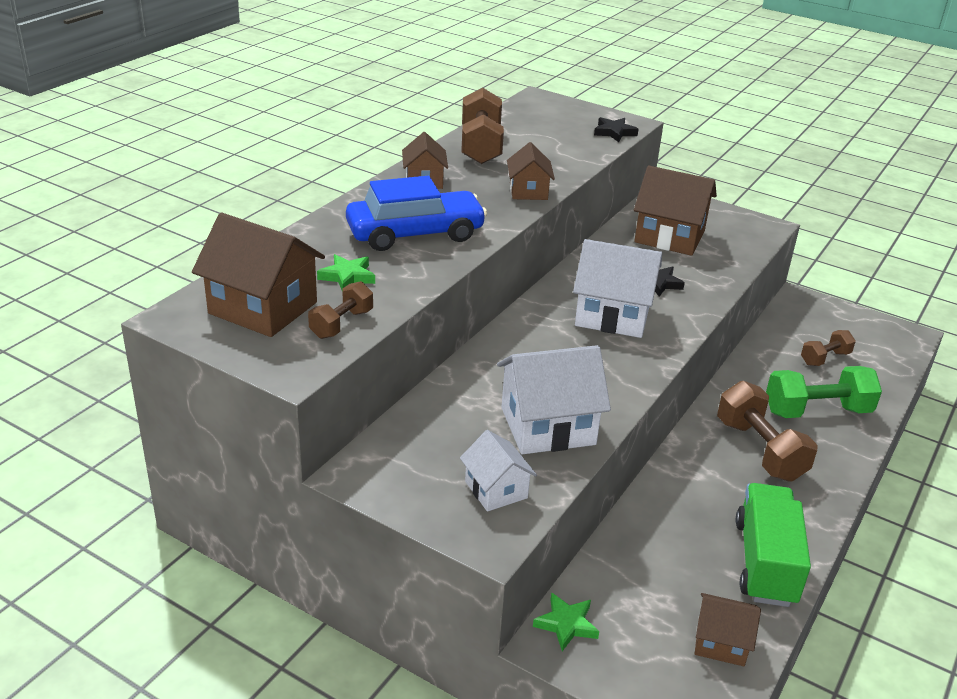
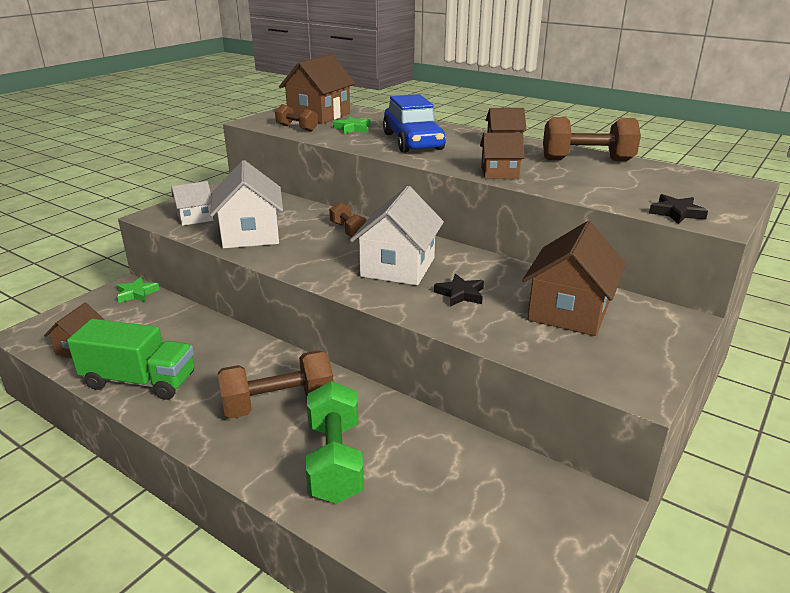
camera: 95 degrees right, 5 degrees down
(825, 358) = (445, 495): brown dumbbell -> brown dumbbell (348, 231)

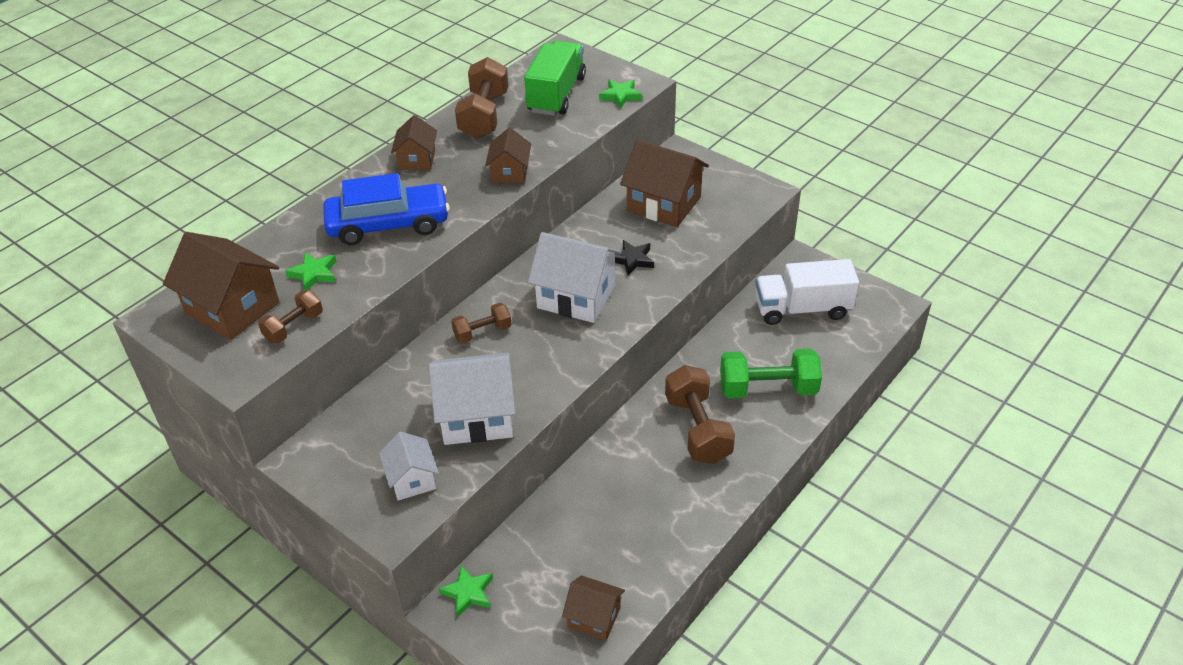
camera: 85 degrees left, 15 degrees up
(139, 381) = (660, 544): green truck -> green truck (556, 94)
(490, 502) = (802, 309): none -> white truck
(676, 213) = (620, 96): black star -> green star

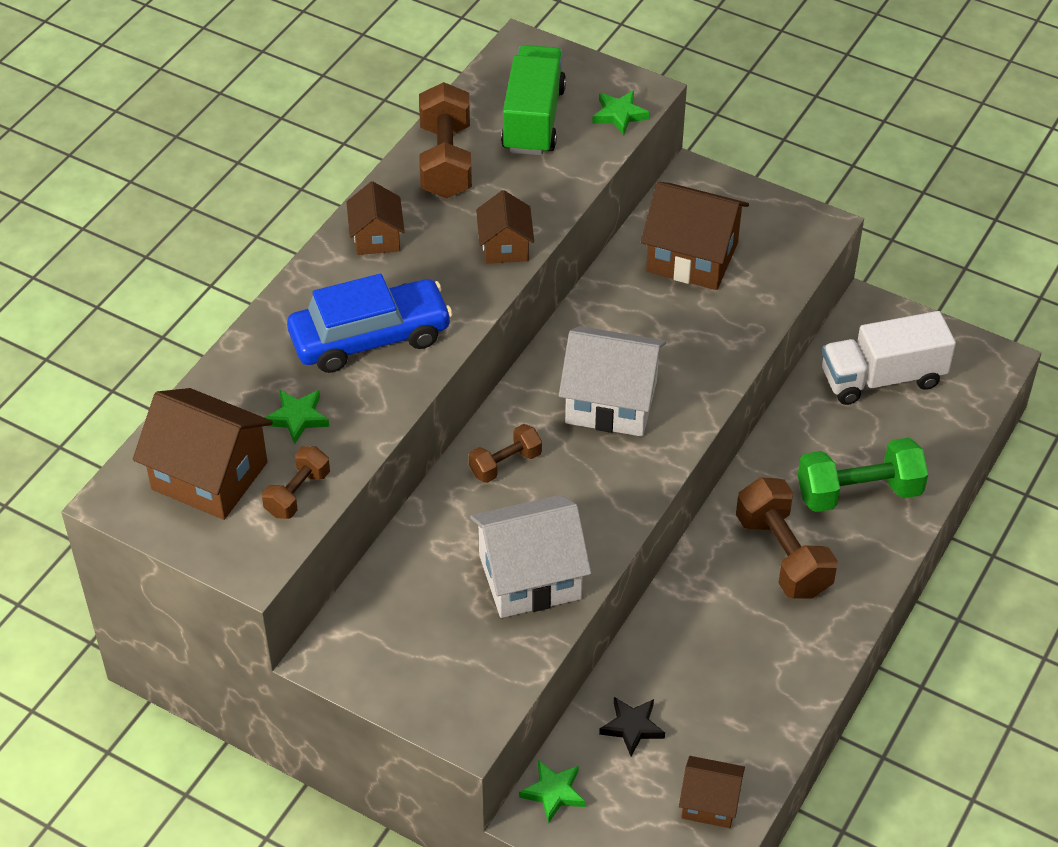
camera: 10 degrees left, 5 degrees up
(412, 479) = (474, 666): white house -> none
(632, 260) = (670, 343): black star -> black star (632, 727)

